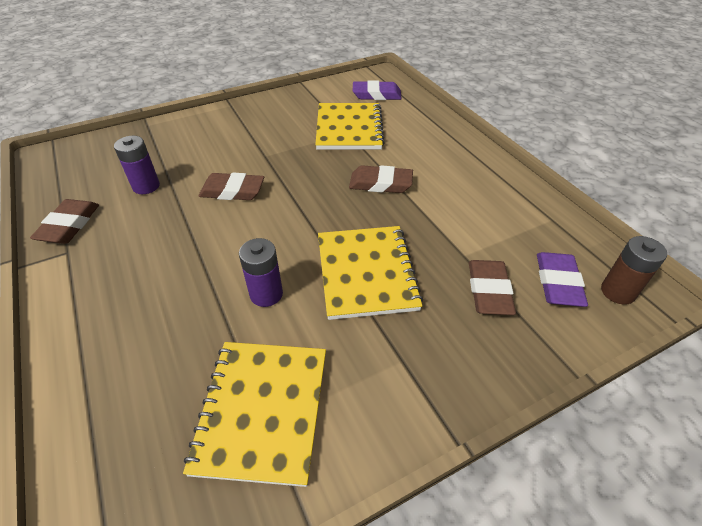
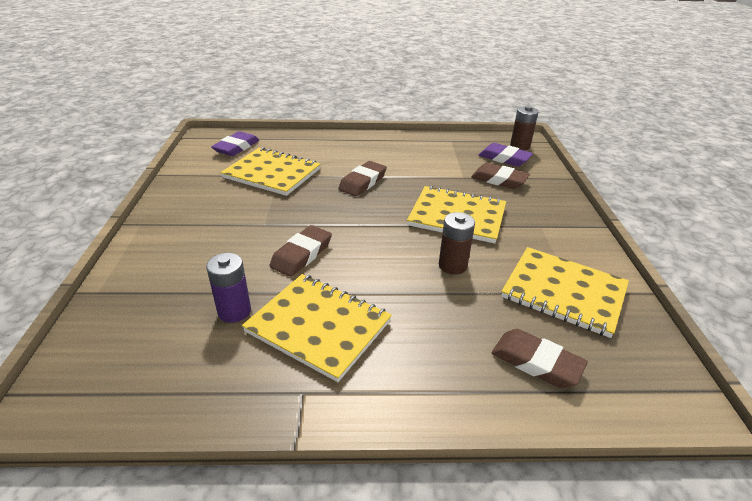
camera: 65 degrees left, 10 degrees down
(69, 225) = (251, 387): brown eraser -> brown eraser (536, 362)
(141, 234) = (318, 326): none -> yellow notebook
(266, 294) = (452, 265): purple battery -> brown battery

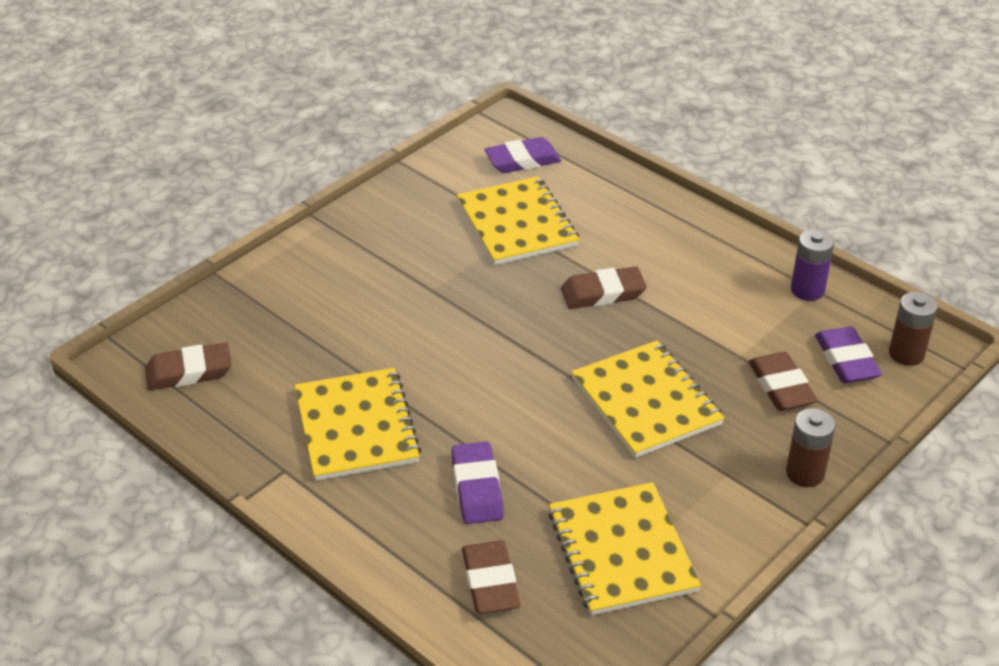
camera: 45 degrees right, 5 degrees up
(234, 311) = (308, 369): purple battery -> purple battery (807, 290)
(302, 254) = (426, 347): brown eraser -> brown eraser (189, 372)
(444, 312) = (477, 487): none -> purple eraser
(452, 265) = (553, 451): brown battery -> brown battery (805, 473)

